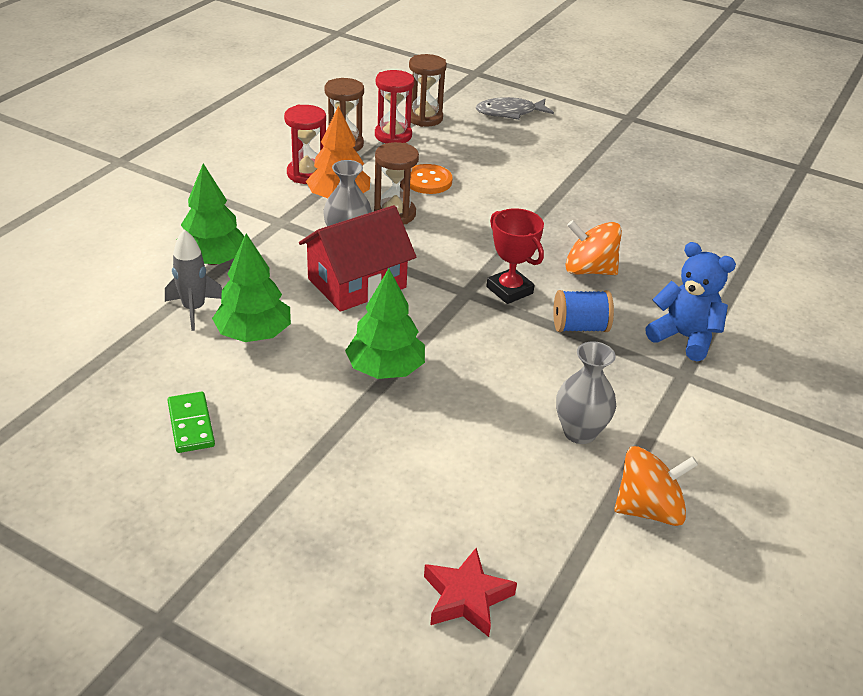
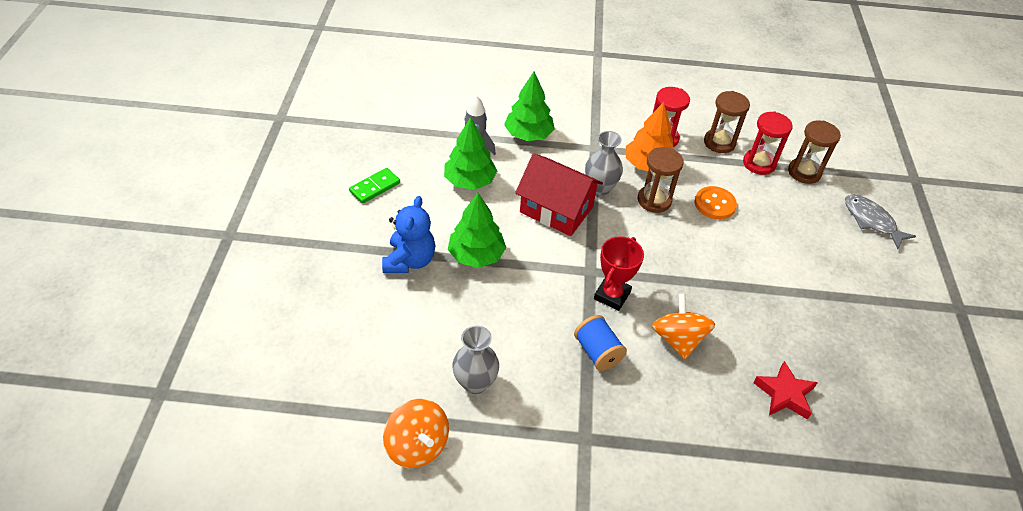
camera: 65 degrees right, 10 degrees up
(466, 597) = (295, 362): red star -> red star (784, 394)
(684, 337) = (634, 428): blue teddy bear -> blue teddy bear (410, 260)

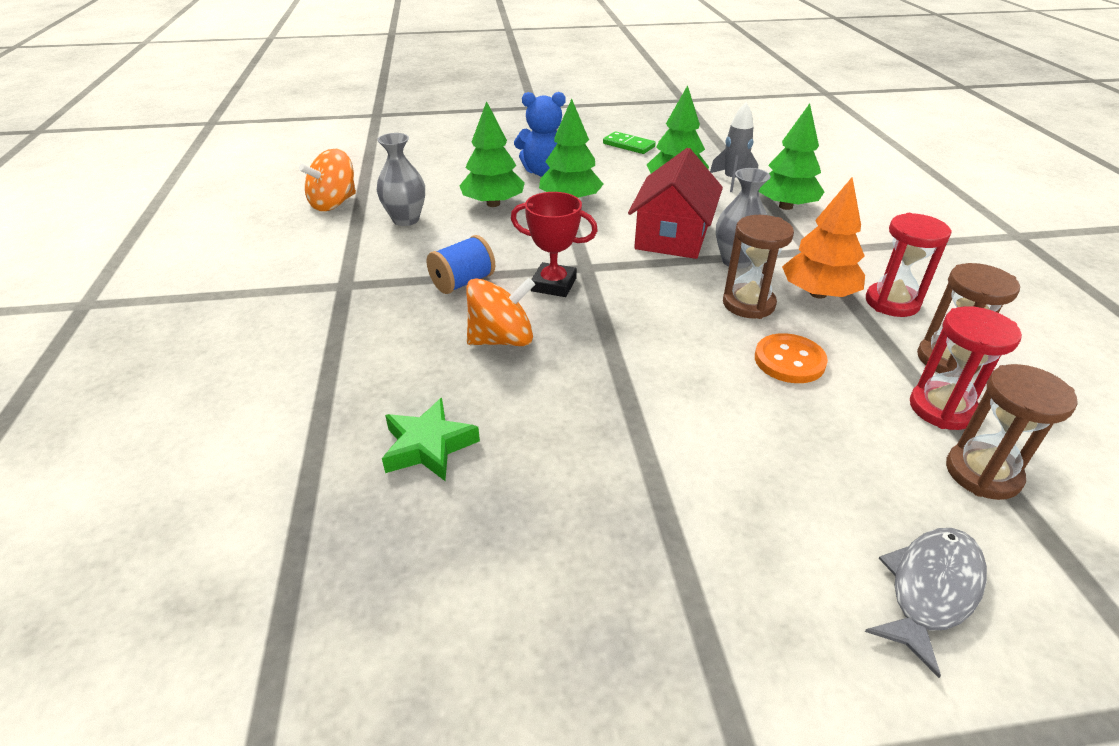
camera: 80 degrees right, 10 degrees down
(464, 310) = (493, 204): none -> green tree
(784, 394) = (429, 446): red star -> green star

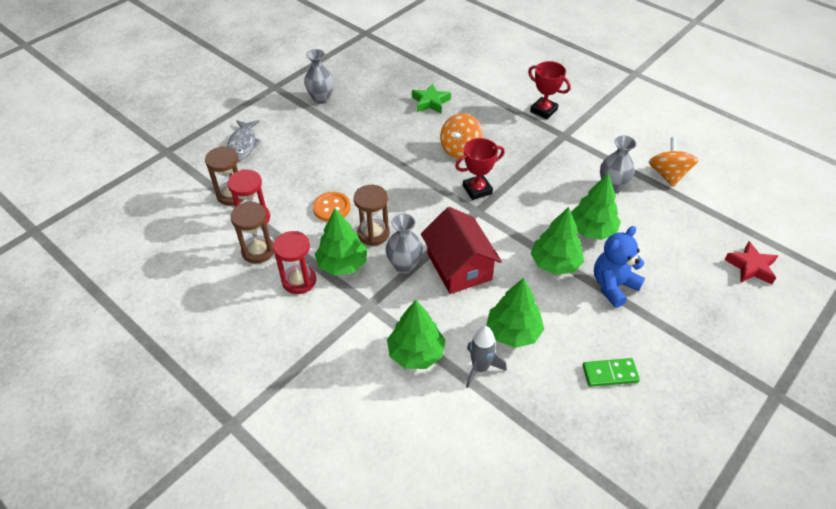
camera: 140 degrees right, 10 degrees up
(300, 326) = (543, 110): none -> red trophy
(418, 140) = (751, 267): none -> red star
(463, 282) = (518, 166): blue spool -> none
(642, 618) = (321, 98): none -> grey vase
(818, 294) = (342, 264): orange tree -> green tree

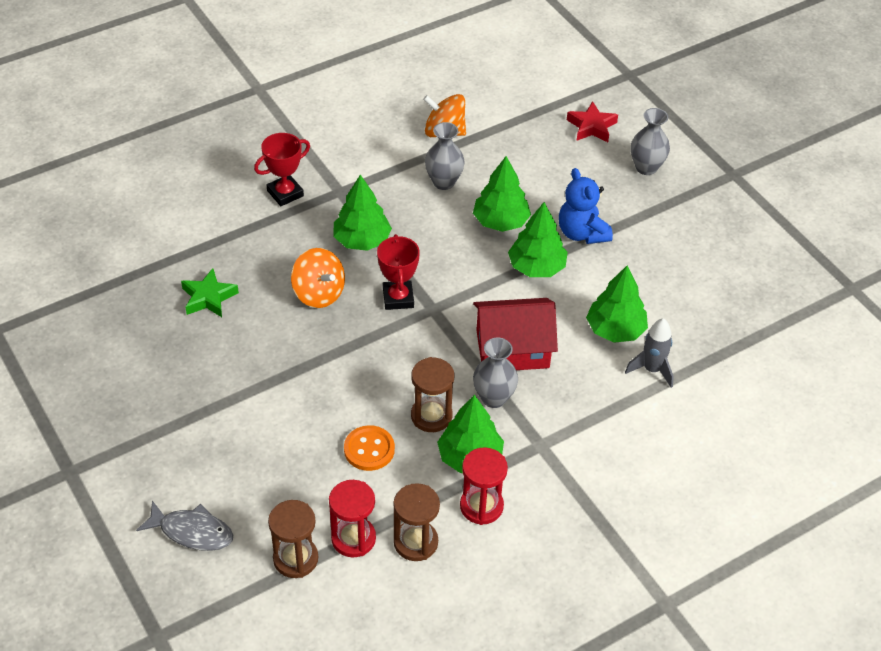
camera: 75 degrees left, 0 degrees up
(321, 98) = (133, 418): grey vase -> grey vase (646, 167)
(416, 353) = (619, 417): green tree -> green tree (362, 240)
(610, 374) = (684, 274): green domino -> none

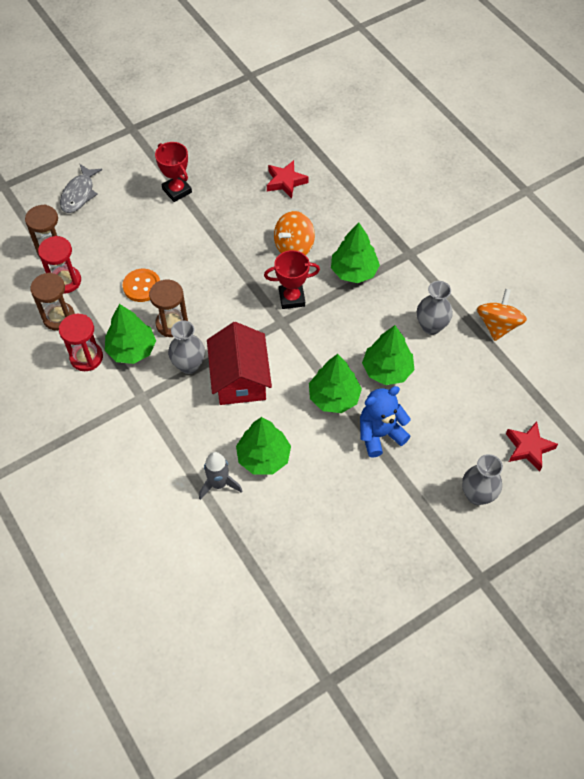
camera: 90 degrees right, 10 degrees up
(208, 297) = (285, 182): green star -> red star
(285, 193) = (401, 218): red trophy -> red trophy (177, 191)

